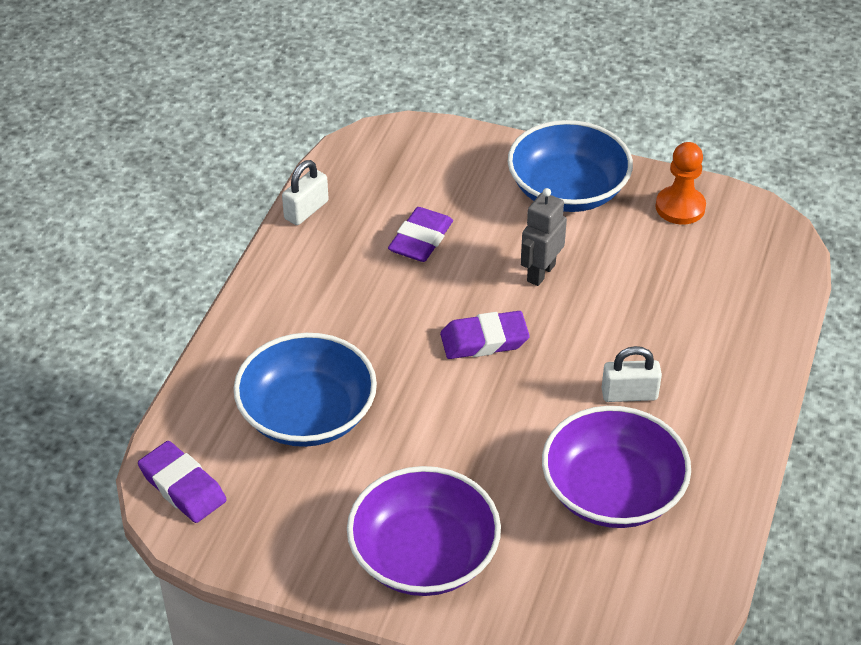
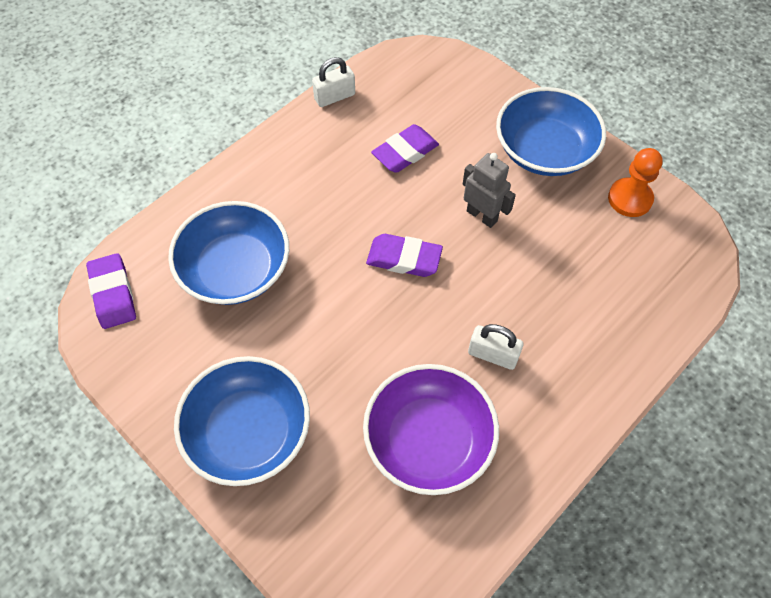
camera: 25 degrees right, 15 degrees up
(424, 555) = (249, 432): purple bowl -> blue bowl
(540, 273) = (482, 216): grey robot -> grey robot turned 75 degrees clockwise

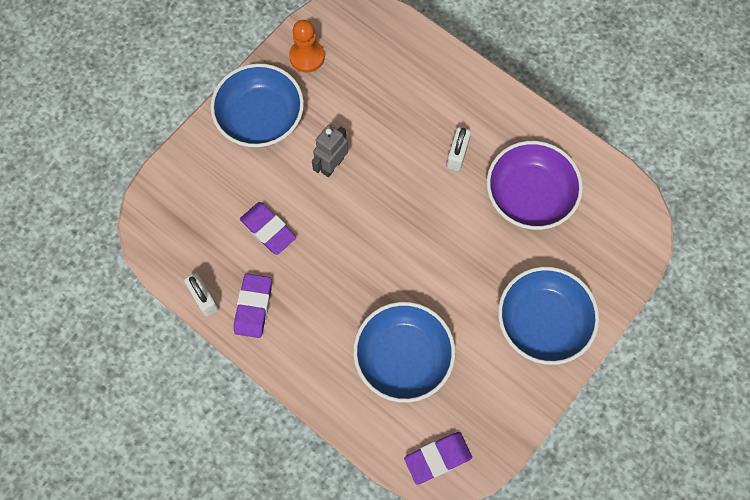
camera: 95 degrees left, 10 degrees up
(404, 259) = (379, 223): purple eraser -> purple eraser (253, 307)

